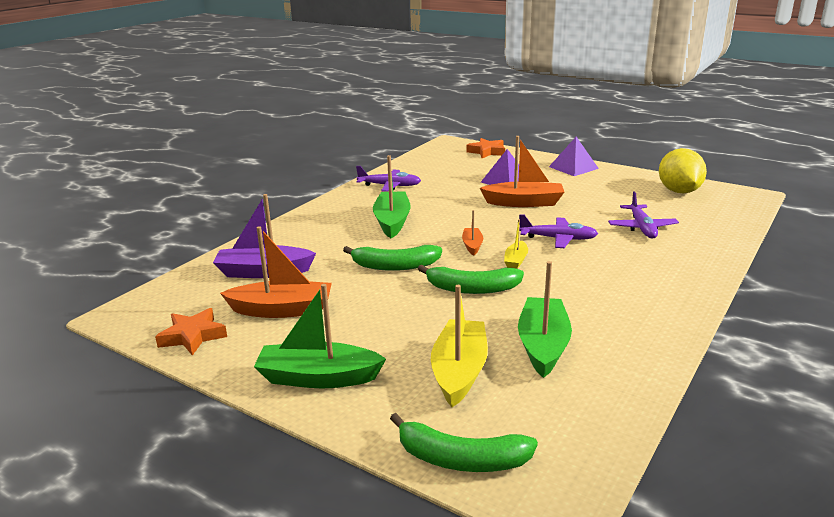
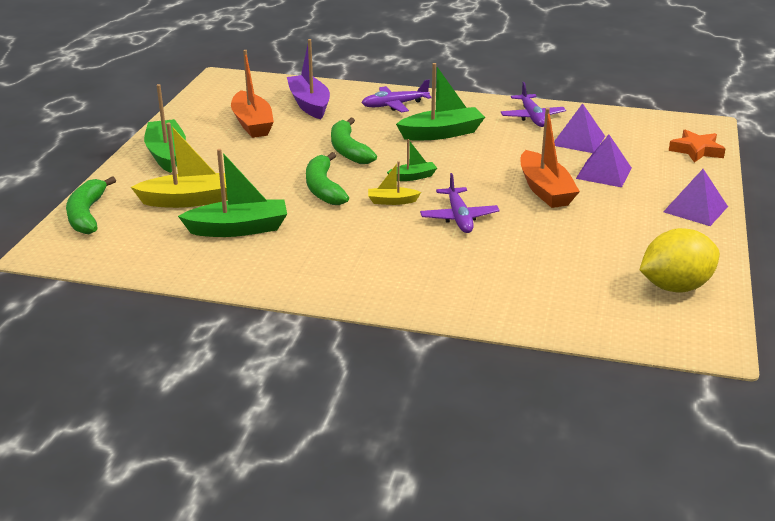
camera: 70 degrees right, 5 degrees up
(193, 336) = (205, 105): orange star -> none
(445, 179) = (578, 140): none -> purple pyramid
(472, 245) = (413, 177): orange boat -> green boat
(641, 227) = (526, 264): purple plane -> purple plane (395, 105)

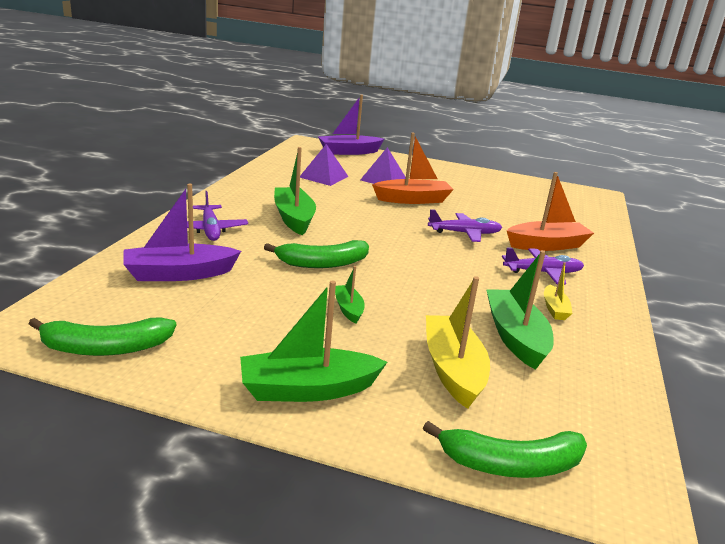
camera: 90 degrees left, 5 degrees down
(252, 124) = (224, 315): orange boat -> orange boat (547, 245)
(323, 188) = (414, 284): green banana -> green banana (105, 348)
(392, 201) = (439, 255): yellow boat -> yellow boat (554, 309)
(413, 177) = (388, 241): green boat -> green boat (348, 309)
(532, 117) = (270, 182): purple plane -> purple plane (542, 273)
(675, 287) = (540, 190): yellow lemon -> none
(695, 209) = (437, 168): purple pyramid -> none
(696, 150) = (349, 152): orange star -> purple boat

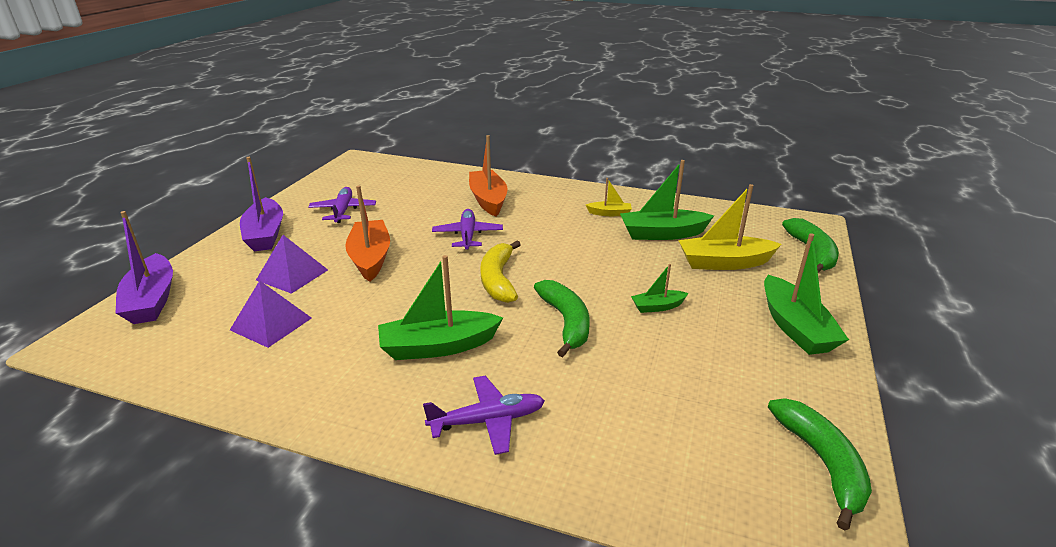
camera: 85 degrees left, 5 degrees up
(179, 274) = (632, 432): purple boat -> purple boat (265, 234)
(388, 241) = (498, 279): none -> yellow banana
(542, 273) = (546, 209): purple plane -> purple plane (343, 211)

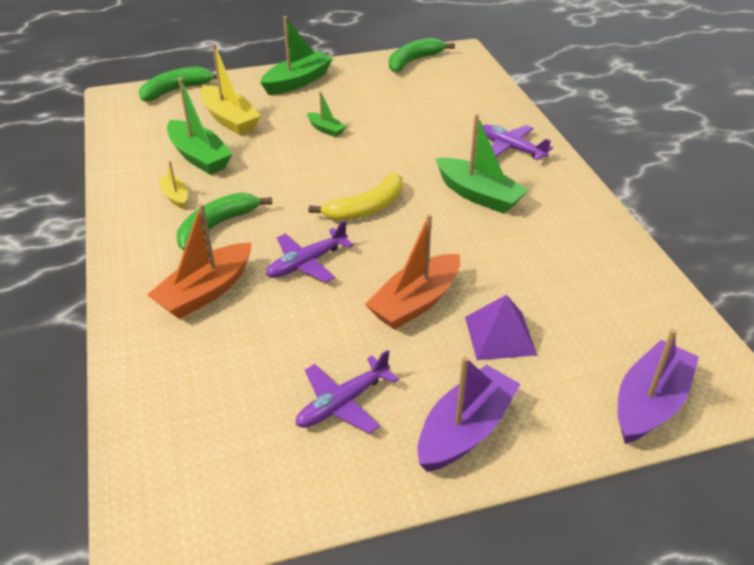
camera: 125 degrees left, 10 degrees up
(271, 324) = (565, 291): purple pyramid -> none
(566, 322) = (387, 157): green banana -> green banana (217, 226)

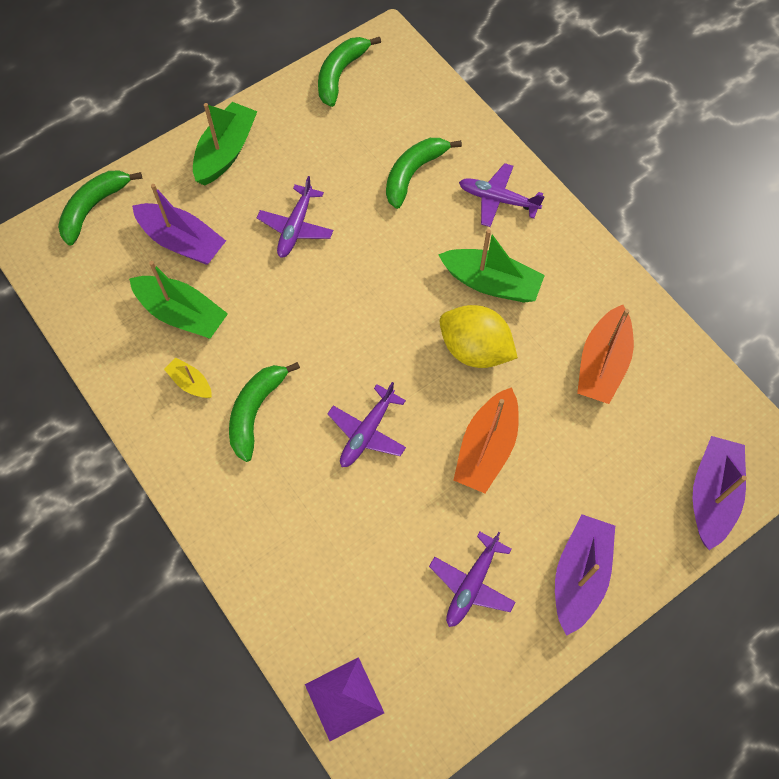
camera: 20 degrees left, 25 degrees up
(205, 291) = (291, 501): orange boat -> orange boat (602, 364)
(229, 119) = (182, 242): yellow boat -> purple boat
(326, 129) = (296, 227): green boat -> purple plane
(366, 208) = (390, 337): yellow banana -> none
(440, 233) = (475, 349): none -> yellow lemon
(443, 120) = (413, 173): none -> green banana
(500, 335) = (572, 463): purple pyramid -> purple pyramid (344, 698)

